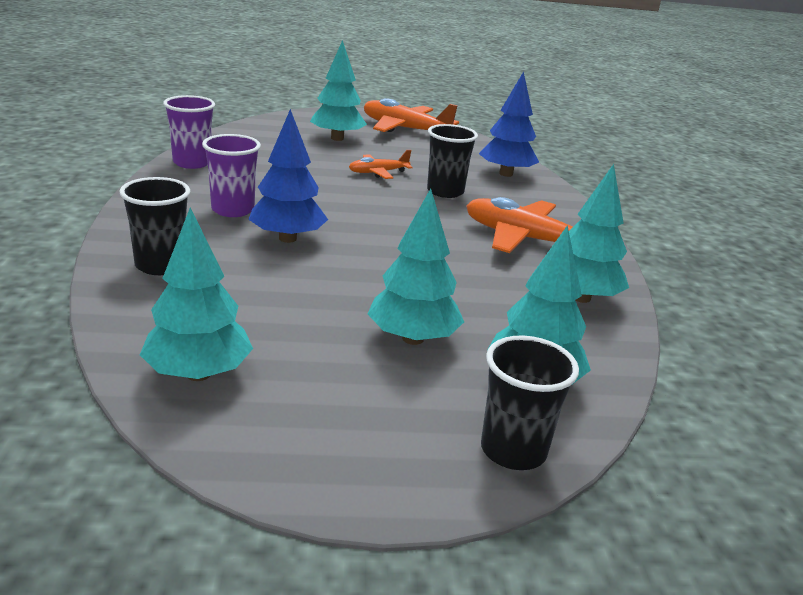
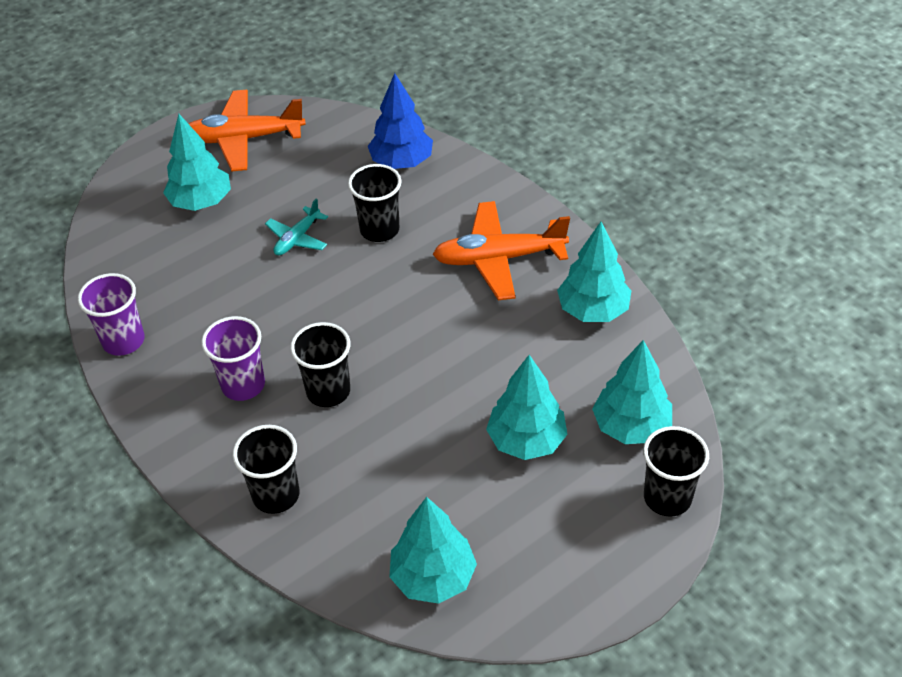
camera: 30 degrees left, 20 degrees up
(287, 238) = (328, 391): blue tree -> black cup
(378, 173) = (297, 238): orange plane -> turquoise plane

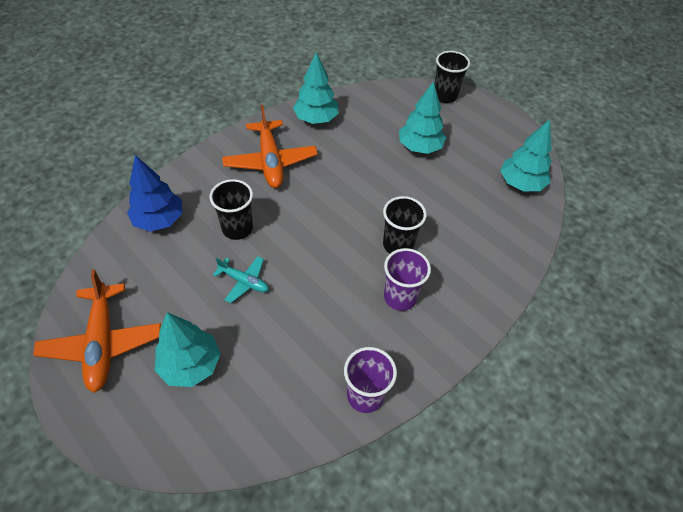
camera: 100 degrees left, 5 degrees up
(276, 495) = (488, 264): black cup -> none
(631, 427) = (402, 107): turquoise tree -> none

